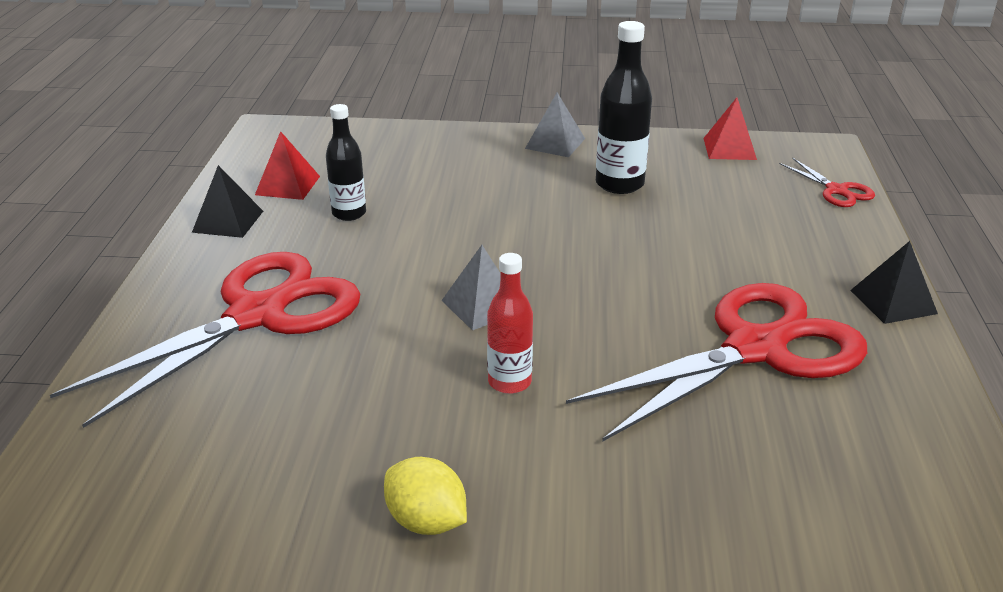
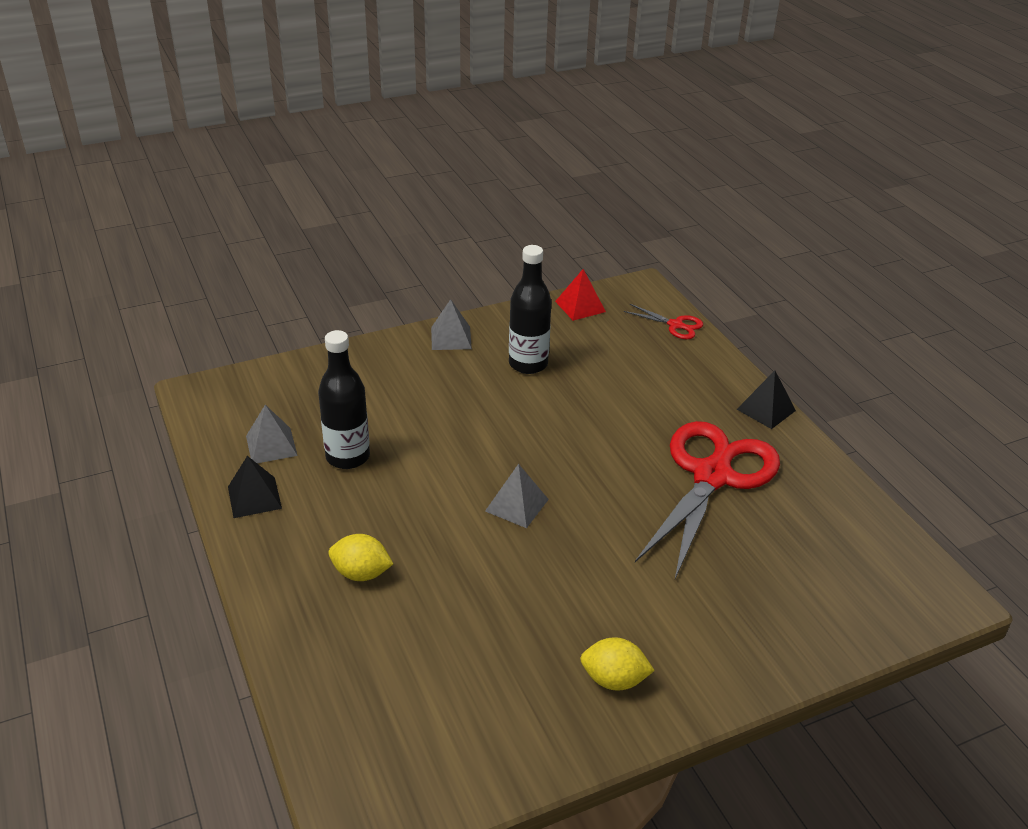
camera: 30 degrees left, 5 degrees up
(257, 315) = (361, 573): red scissors -> yellow lemon
(288, 185) = (271, 445): red pyramid -> grey pyramid
(349, 213) = (348, 457): black bottle -> black bottle, size x1.50
(509, 382) = (583, 559): red bottle -> none

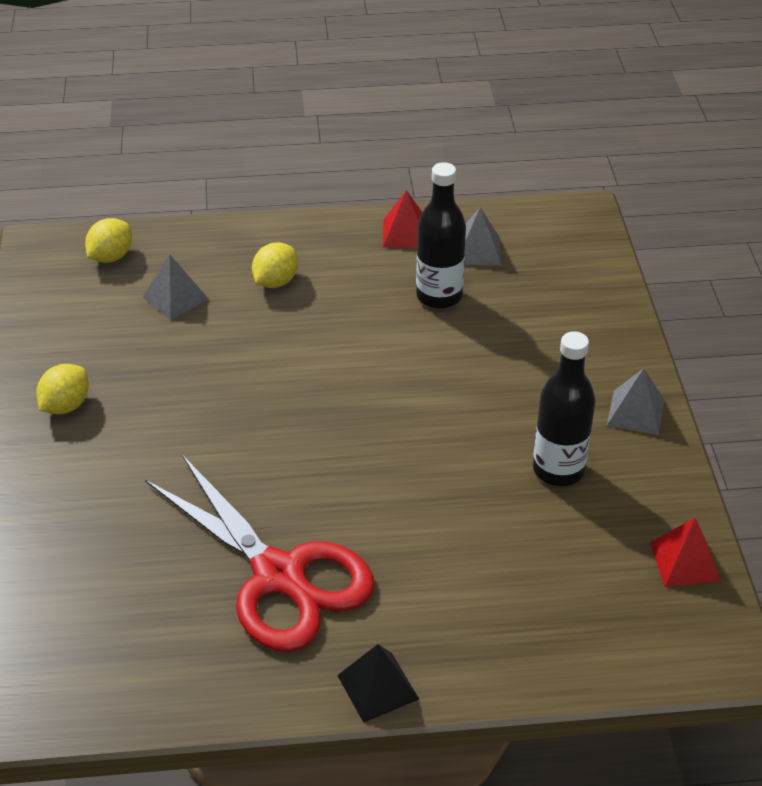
camera: 110 degrees right, 5 degrees up
(254, 497) = (405, 233): black pyramid -> red pyramid
(360, 735) = (111, 257): none -> yellow lemon
(517, 505) = (312, 398): grey pyramid -> grey pyramid (175, 298)
(675, 325) = (610, 659): red scissors -> none

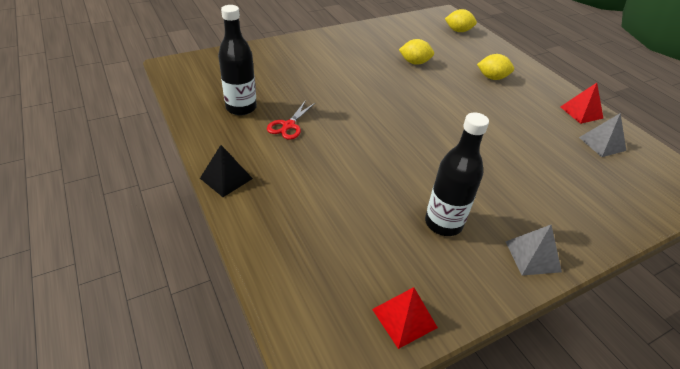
camera: 65 degrees right, 0 degrees up
(66, 406) = (357, 42): yellow lemon -> yellow lemon (414, 62)
(175, 298) = (450, 53): grey pyramid -> none
(279, 575) = (288, 125): red scissors -> red scissors, size x0.43
(439, 296) = (544, 136): black bottle -> black bottle (241, 108)

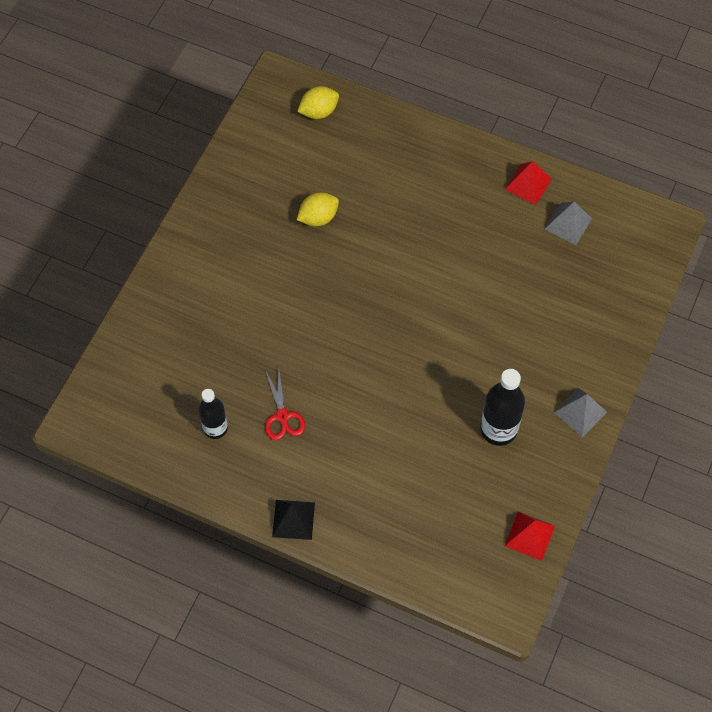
camera: 35 degrees left, 20 degrees up
(241, 108) = (215, 428): black bottle -> black bottle, size x0.67
(492, 78) = (413, 186): yellow lemon -> none

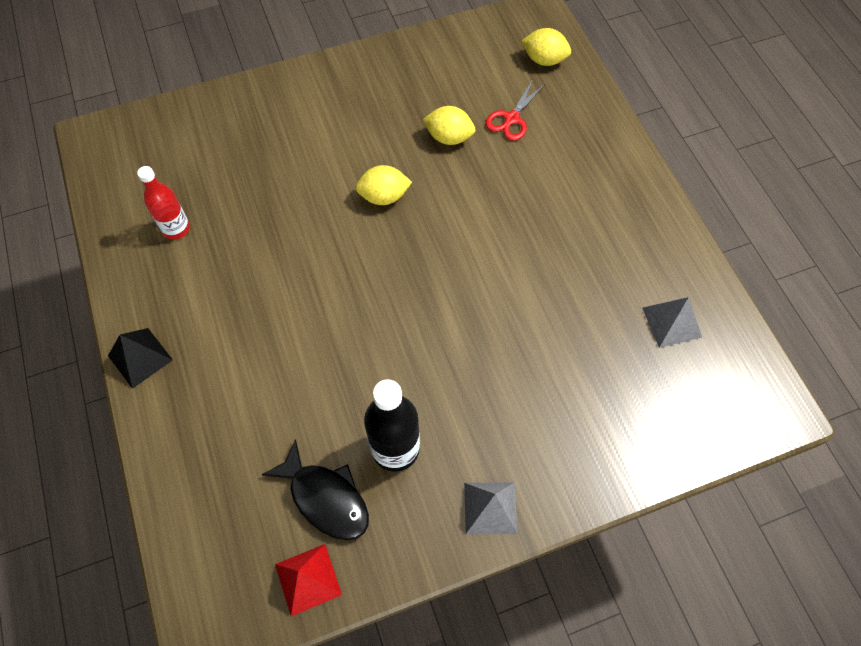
camera: 45 degrees right, 0 degrees up
(215, 428) = (176, 229): black bottle -> red bottle
(282, 416) = (234, 266): red scissors -> red scissors (511, 119)
(322, 292) = (384, 196): none -> yellow lemon
(491, 489) = (325, 498): none -> black fish
(528, 184) = (669, 256): red pyramid -> none

